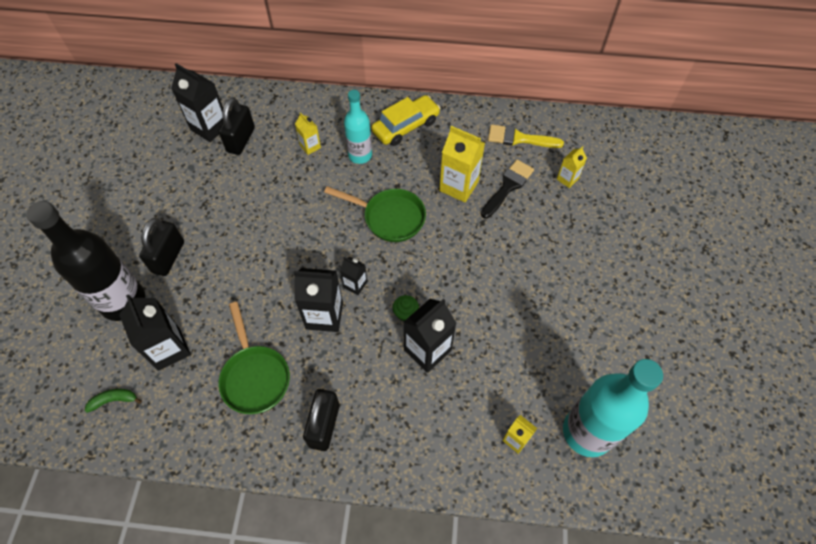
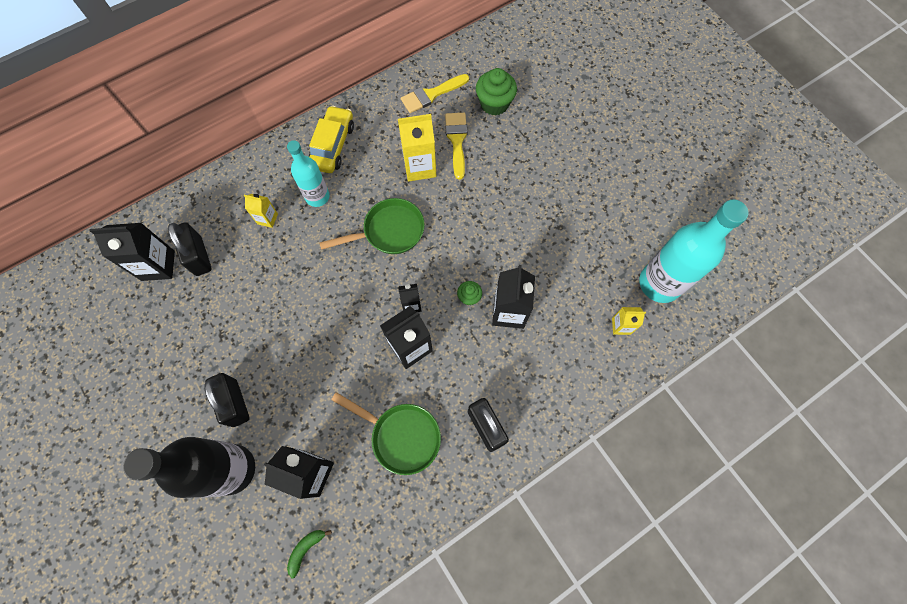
camera: 40 degrees left, 10 degrees up
(508, 186) = (457, 141): black brush -> yellow brush
(567, 179) = (494, 104): yellow carton -> green cupcake

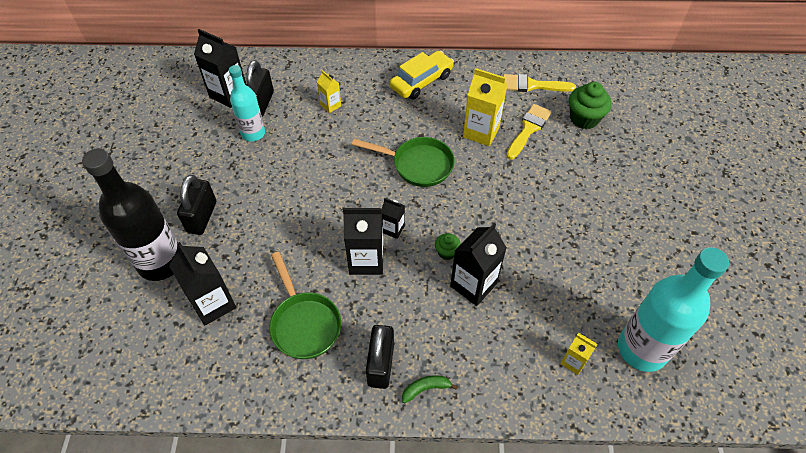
camera: 35 degrees right, 15 degrees down
(306, 549) = (162, 358): green banana -> green banana (426, 389)
(317, 197) = (380, 110): turquoise bottle -> turquoise bottle (253, 133)

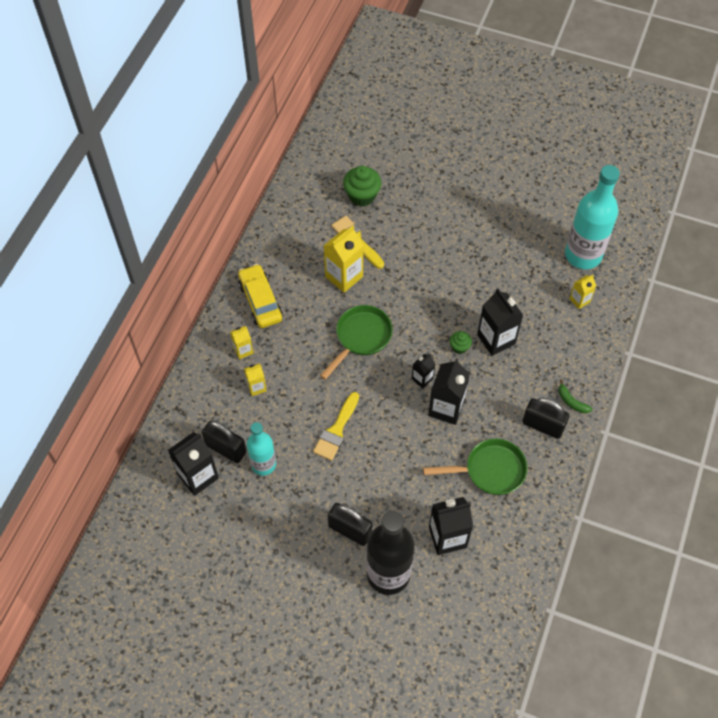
camera: 70 degrees left, 5 degrees up
(364, 85) = (243, 350): none -> yellow carton
(426, 389) = (571, 401): green banana -> green banana turned 45 degrees counterclockwise
(532, 85) = (306, 217): yellow brush -> yellow brush (336, 430)

